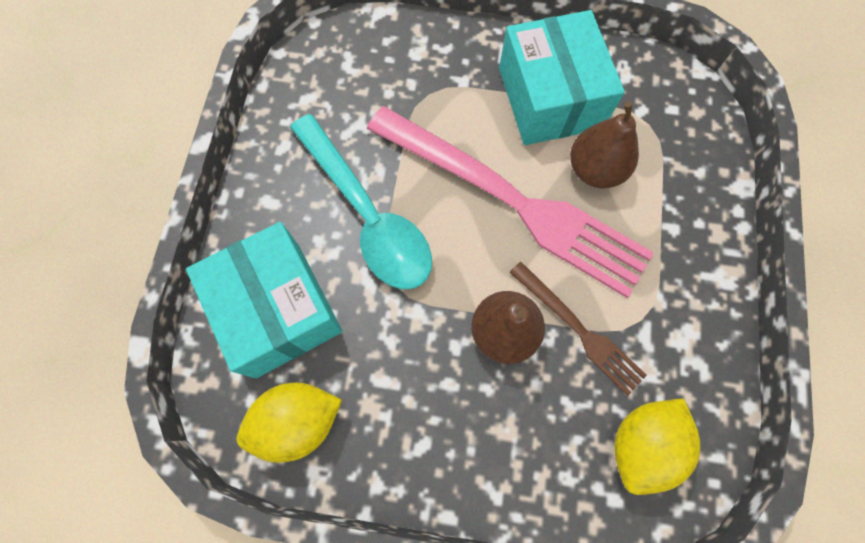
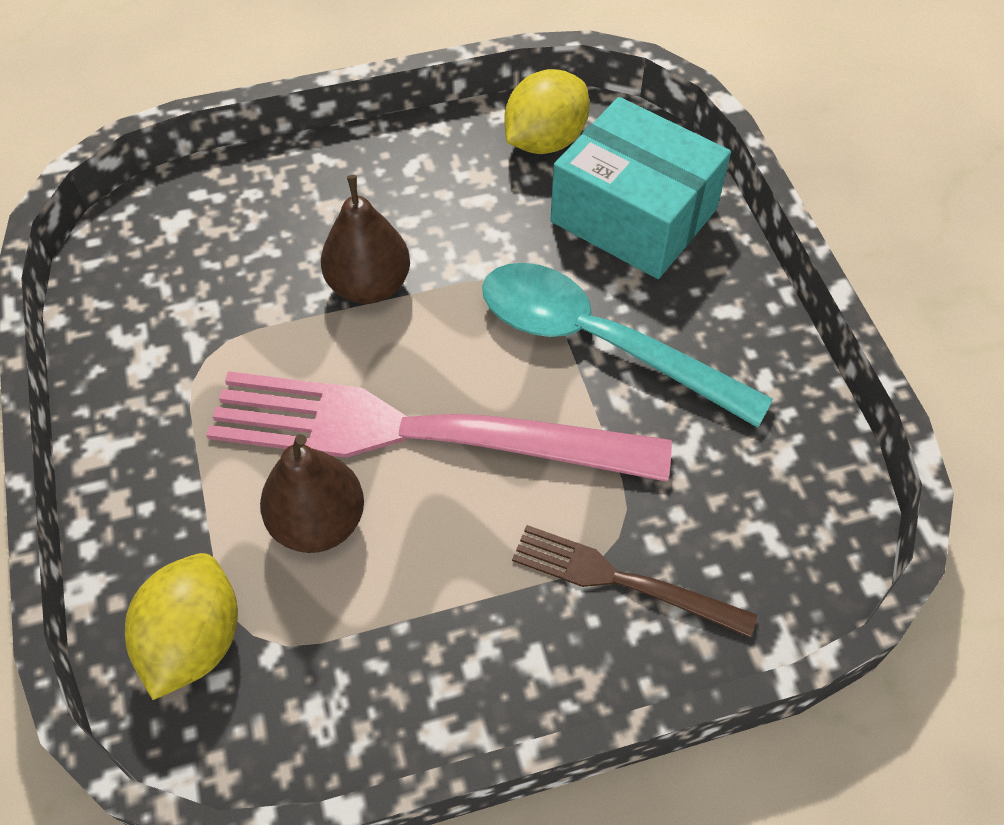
camera: 155 degrees right, 15 degrees down
(550, 98) = (427, 611): turquoise box -> none
(578, 330) = (280, 320): brown fork -> brown fork (623, 580)
(641, 444) = (179, 244): yellow lemon -> yellow lemon (194, 641)

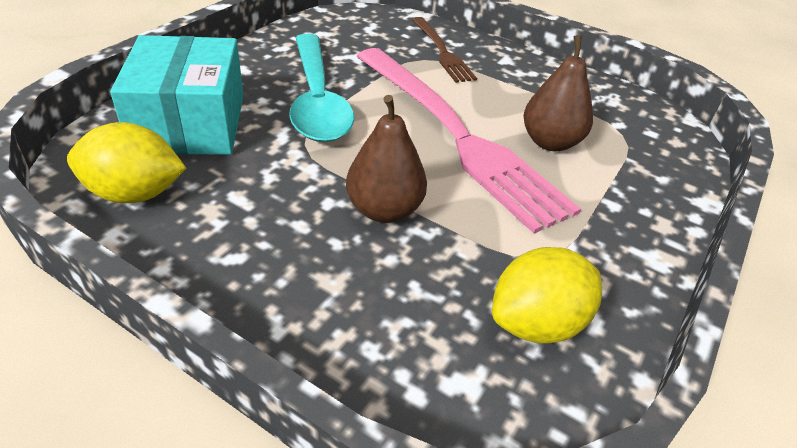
camera: 135 degrees left, 15 degrees down
(194, 641) = (654, 148): yellow lemon -> yellow lemon (537, 323)

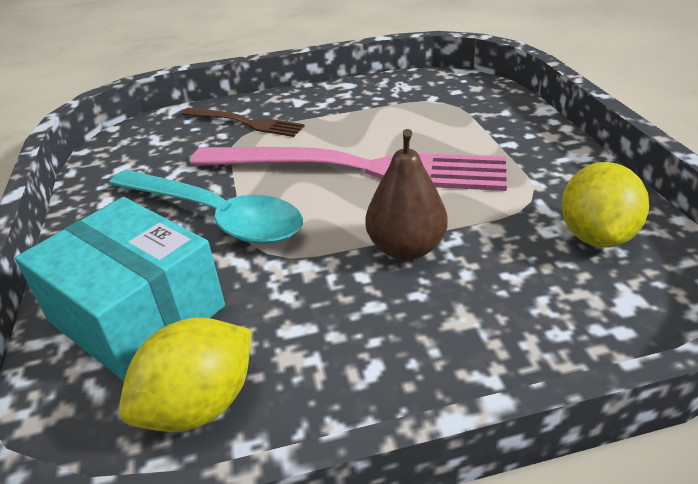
camera: 40 degrees left, 5 degrees down
(550, 142) = (418, 133): brown pear -> none

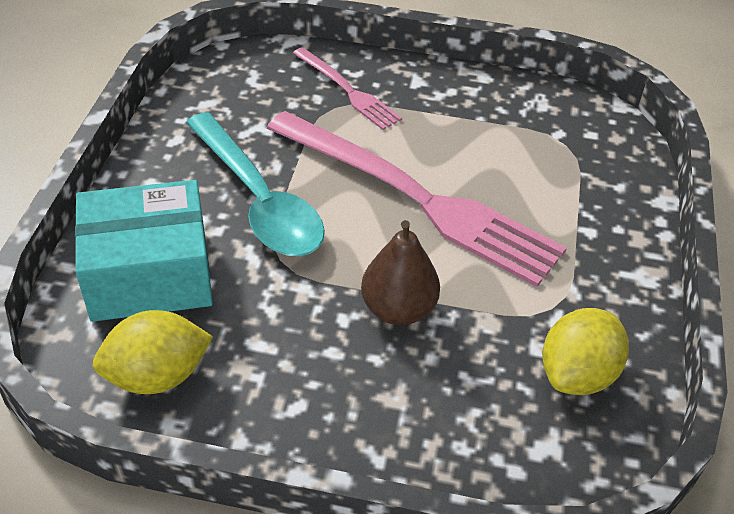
camera: 20 degrees right, 10 degrees up
(137, 314) = (149, 274): turquoise box -> turquoise box turned 75 degrees counterclockwise
(245, 123) = (347, 90): brown fork -> pink fork

